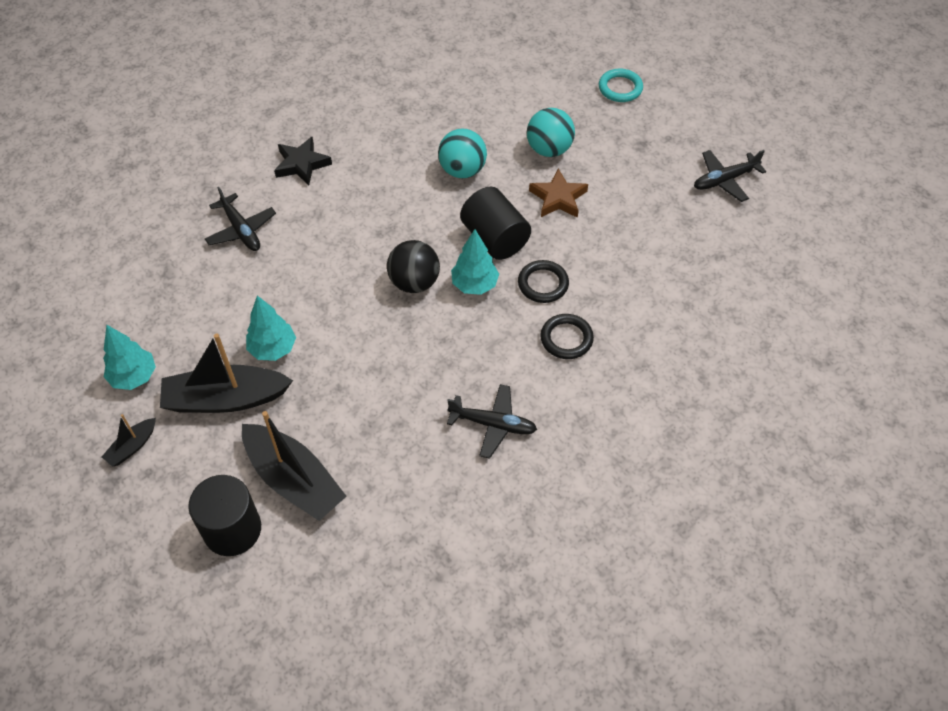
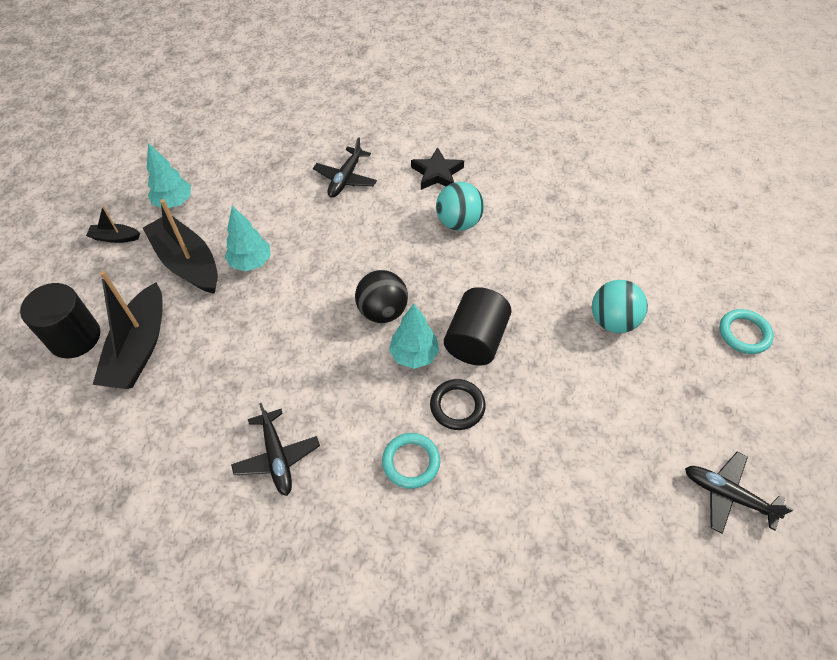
camera: 55 degrees right, 0 degrees up
(462, 170) = (527, 273): turquoise ball -> turquoise ball (458, 222)
(558, 198) = (564, 361): brown star -> none
(566, 339) = (411, 462): black ring -> turquoise ring

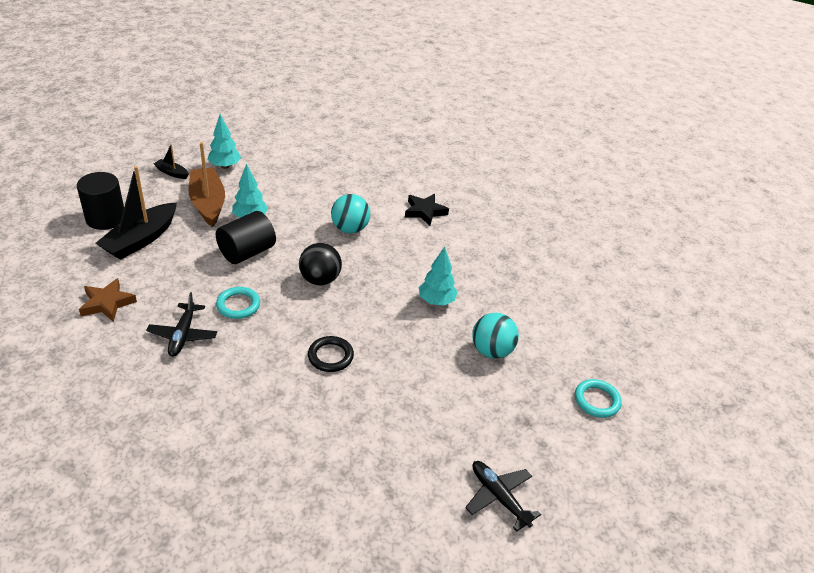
camera: 20 degrees right, 15 degrees down
(157, 456) = (107, 303): none -> brown star
(187, 263) = (208, 203): black boat -> brown boat
(345, 178) = (354, 192): black plane -> none
(411, 462) = (272, 375): turquoise ring -> turquoise ring (238, 305)
(414, 355) = (323, 314): turquoise tree -> turquoise tree (436, 301)
(458, 222) = (418, 247): turquoise ball -> turquoise ball (350, 229)
(476, 340) = (375, 322): black cylinder -> black cylinder (247, 252)

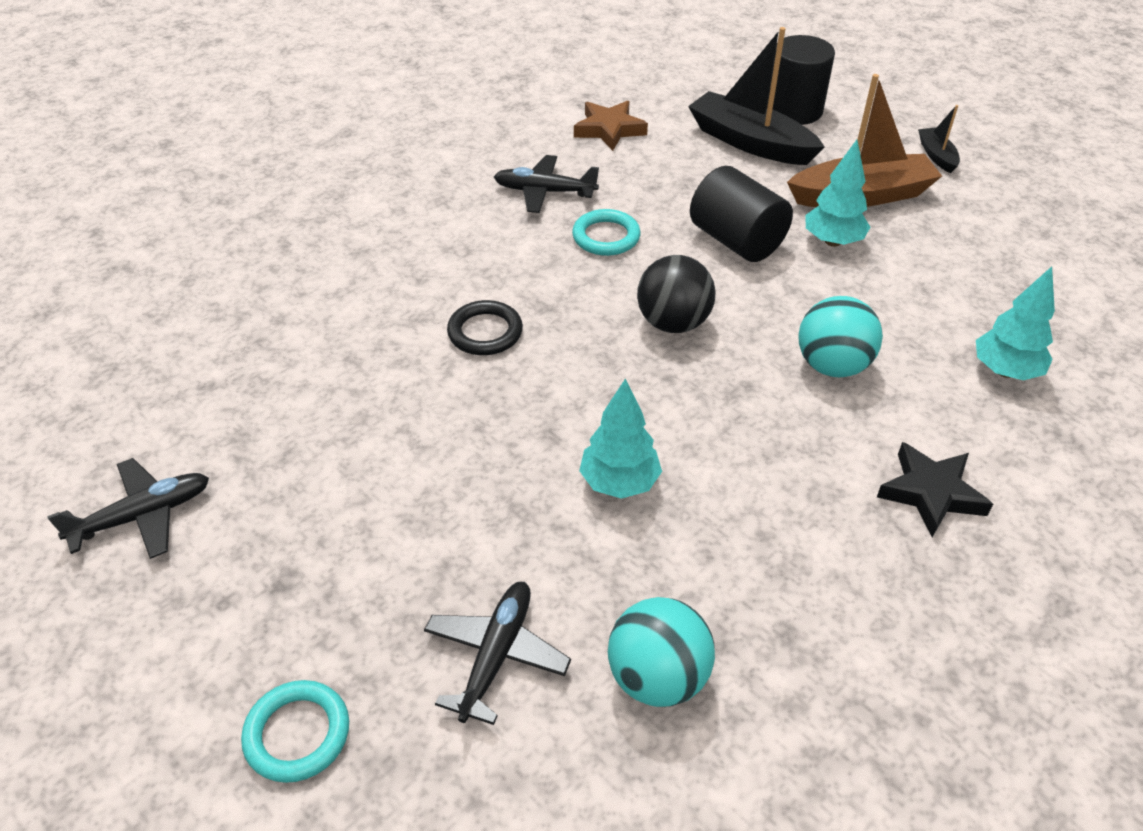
camera: 100 degrees right, 5 degrees up
(172, 173) = (936, 156): black boat -> black boat turned 45 degrees counterclockwise
(225, 166) = (983, 208): turquoise tree -> turquoise tree (1005, 371)
(491, 351) = (470, 557): turquoise ball -> turquoise ball (657, 677)
(539, 339) = (496, 655): none -> black plane

